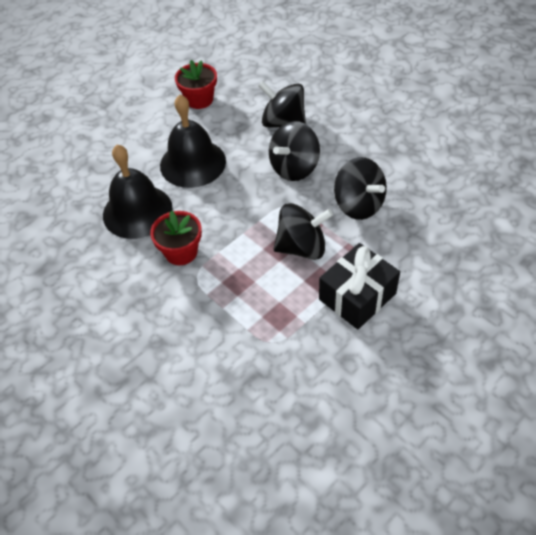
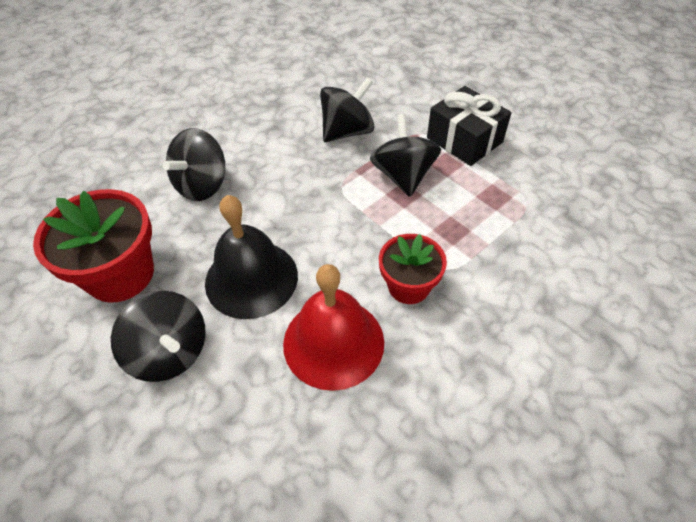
camera: 90 degrees left, 0 degrees up
(137, 211) = (333, 342): black bell -> red bell
(199, 99) = (120, 274): red flower pot -> red flower pot, size x1.61
(294, 168) = (283, 178): black spinning top -> black spinning top (170, 352)

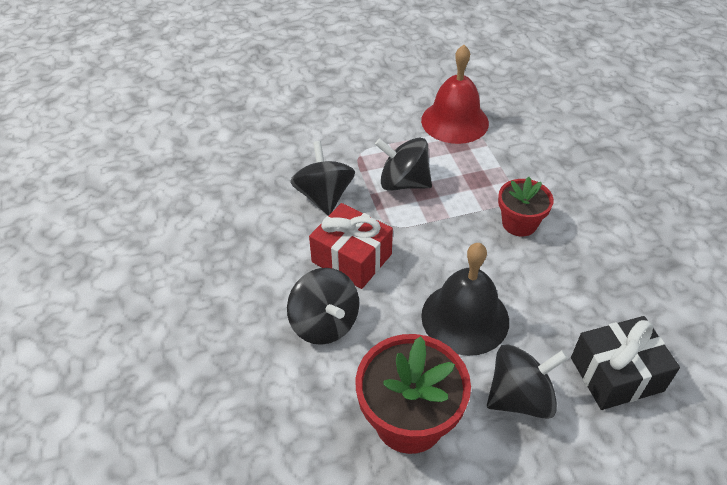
camera: 65 degrees left, 5 degrees down
(283, 175) = (351, 258): none -> red gift
(333, 342) = (552, 284): red bell -> red bell (454, 121)
(464, 140) = (386, 133): black gift -> black gift (616, 374)

